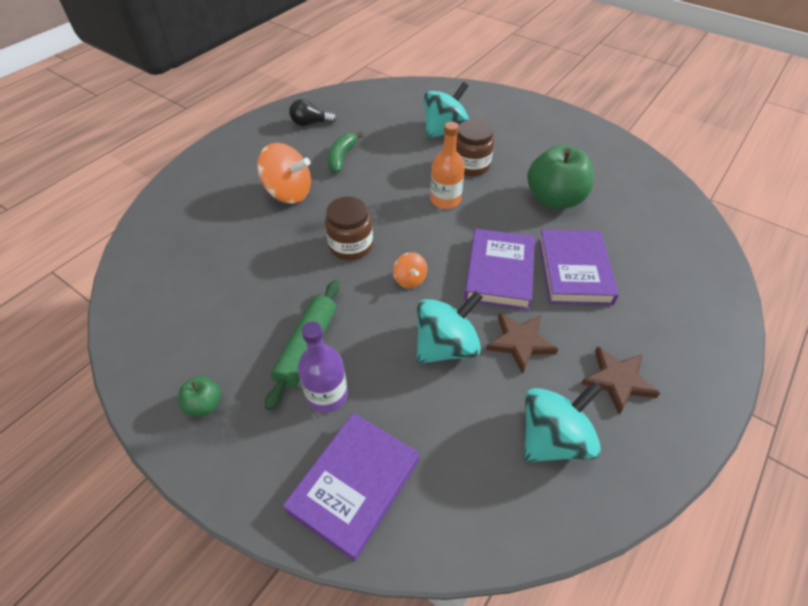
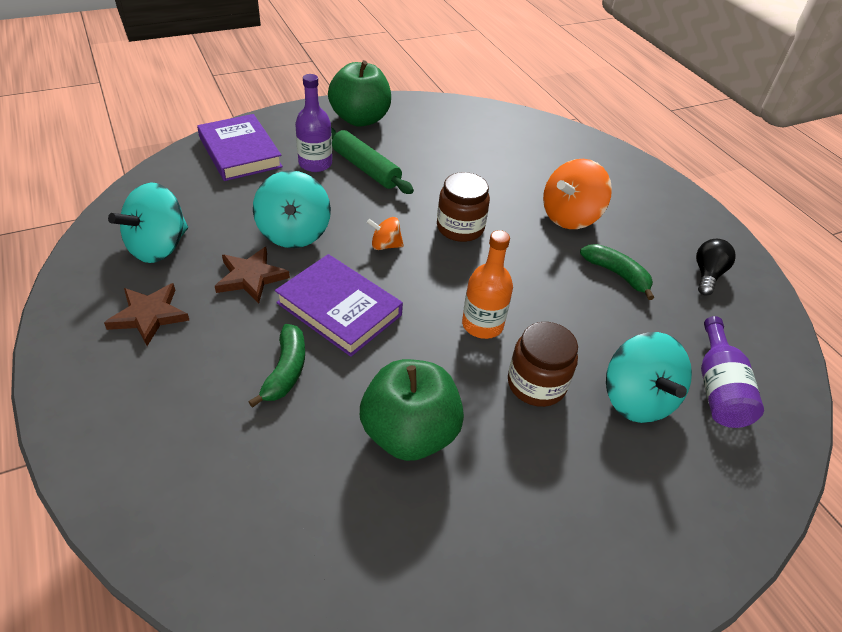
camera: 115 degrees right, 5 degrees down
(204, 405) = (360, 119): green apple -> green apple, size x2.12
(409, 108) = (718, 388): none -> purple bottle
(553, 438) = (158, 247): turquoise spinning top -> turquoise spinning top turned 45 degrees clockwise
(574, 271) = (286, 371): purple book -> green banana

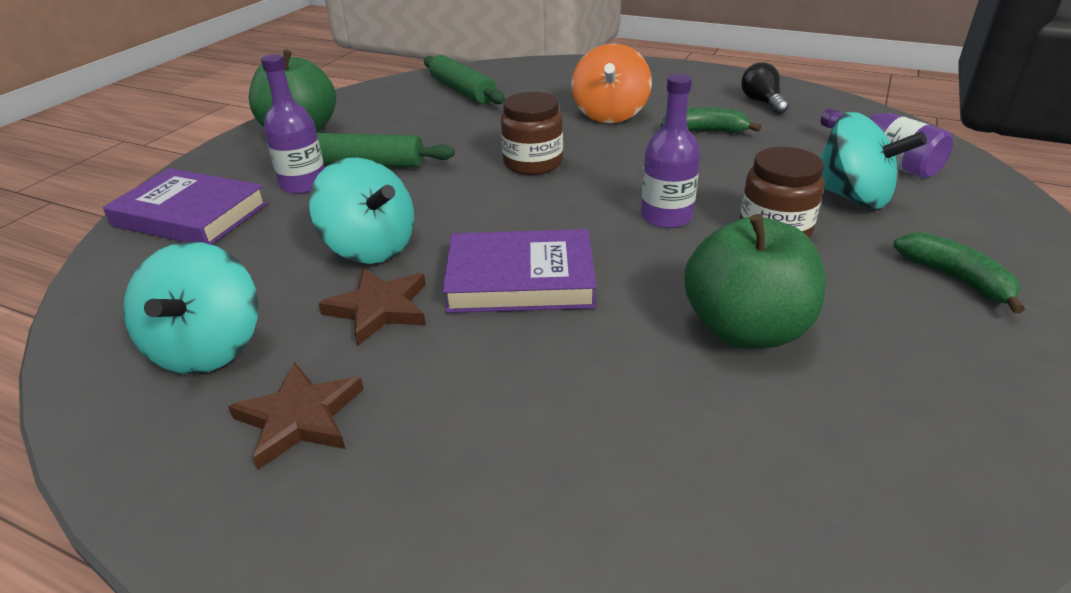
camera: 35 degrees left, 10 degrees down
(286, 371) = (551, 361): green banana -> green banana (955, 279)
(385, 245) = (484, 209): orange spinning top -> none
(482, 325) = (666, 216): orange bottle -> purple bottle
(499, 137) = (463, 91): none -> green rolling pin

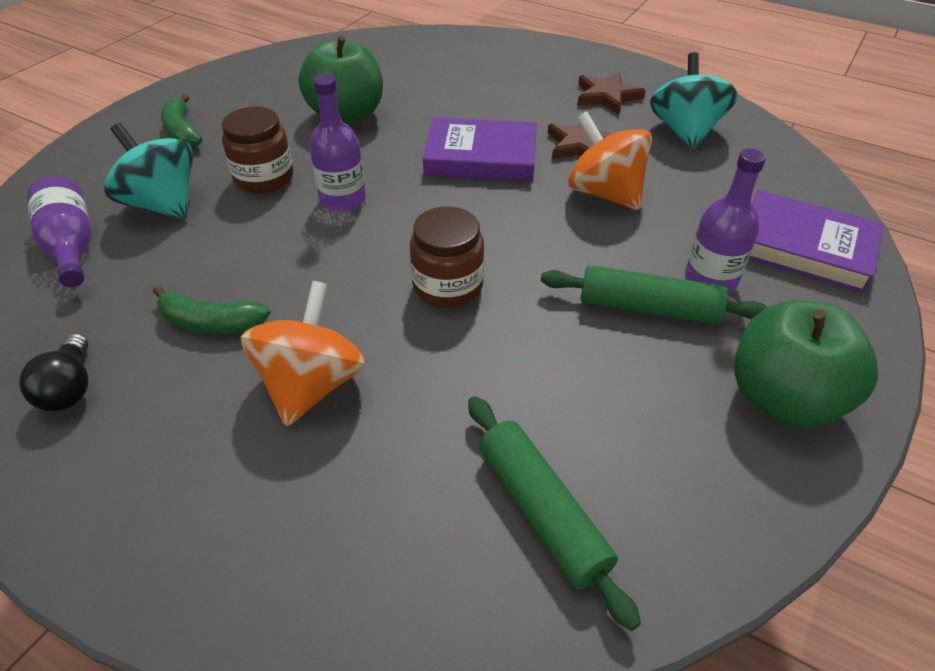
camera: 175 degrees left, 10 degrees up
(370, 248) = (604, 193): turquoise spinning top -> orange spinning top

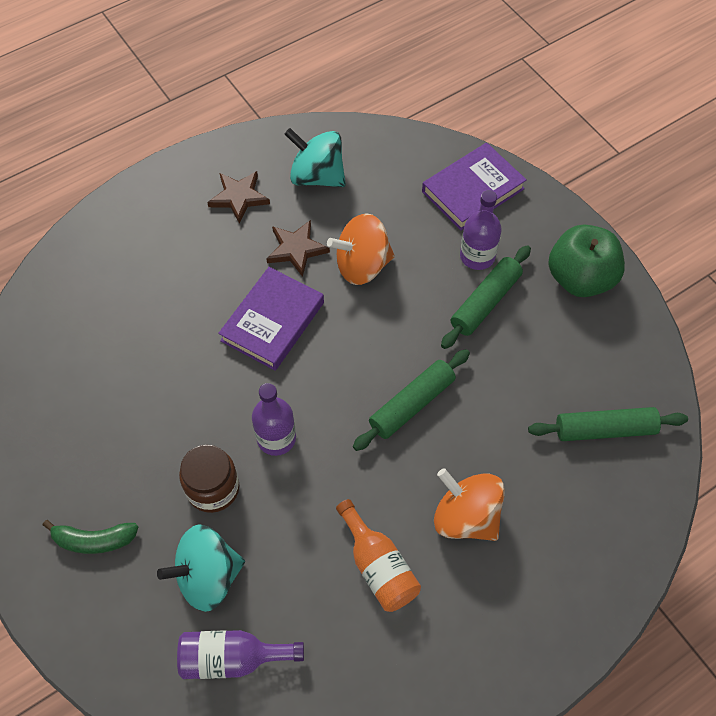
camera: 65 degrees left, 15 degrees up
(70, 388) = (403, 671): black light bulb -> none
(211, 323) = (378, 566): green banana -> orange bottle
(346, 115) = (150, 396): green apple -> none
(448, 286) = (412, 404): brown jar -> green rolling pin

